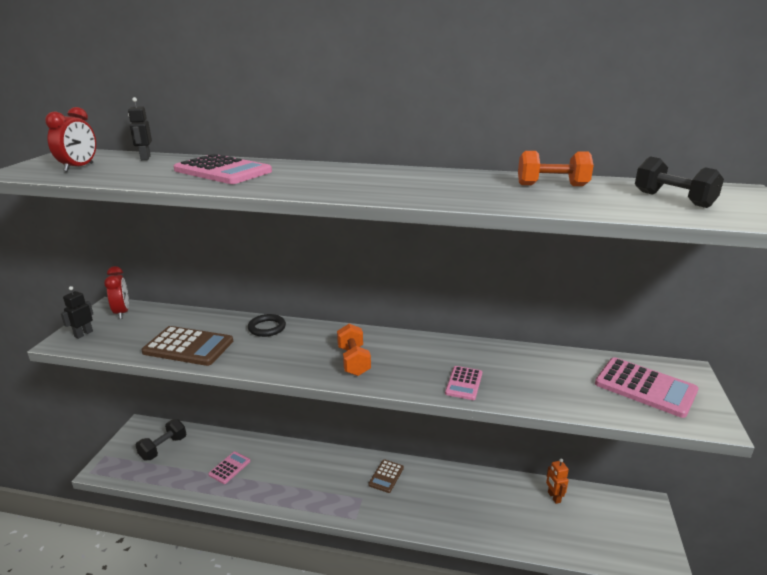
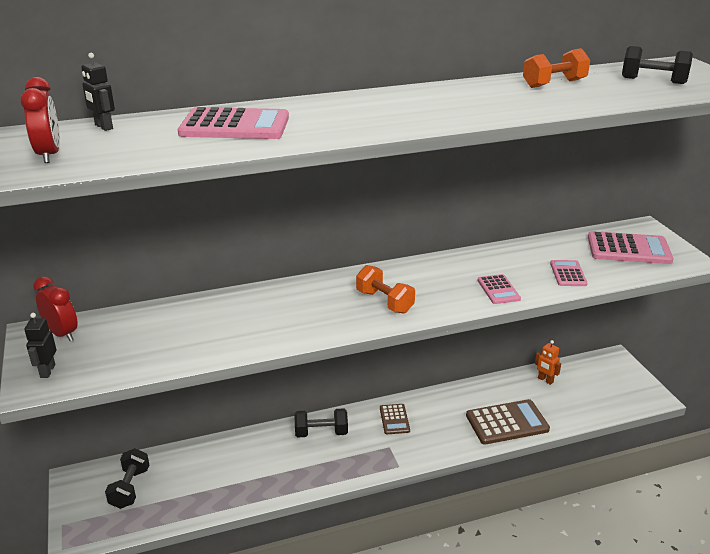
camera: 30 degrees left, 5 degrees up
(188, 347) = (198, 343): brown calculator -> brown calculator (507, 422)
(229, 468) = (229, 475): pink calculator -> pink calculator (568, 274)
(267, 328) = (259, 298): black ring -> none
(321, 463) = (321, 432): none -> black dumbbell

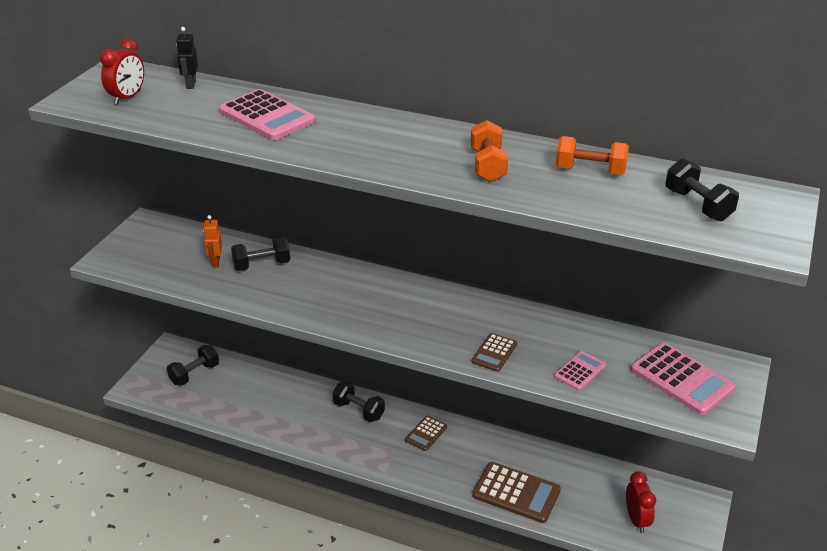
camera: 40 degrees right, 5 degrees up
(47, 371) = (122, 254): black robot -> none
(62, 333) = (159, 230): red clock -> red clock (636, 520)
(216, 315) = (262, 265): none -> black dumbbell
(384, 302) = (389, 315): orange dumbbell -> orange dumbbell (488, 166)
(498, 290) = (494, 353): pink calculator -> brown calculator
(545, 380) = (602, 479): orange robot -> orange robot (215, 262)

